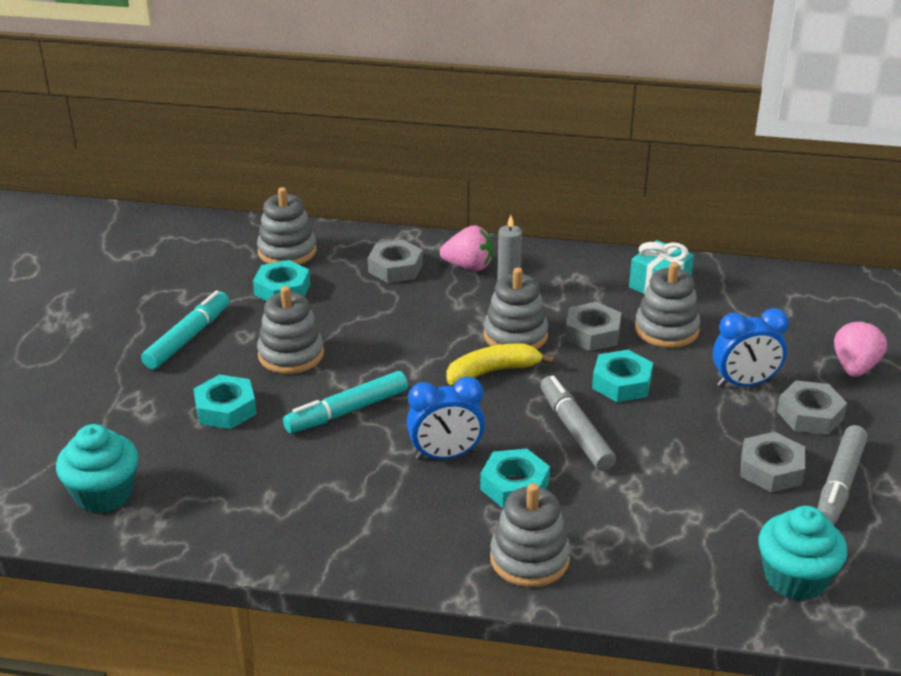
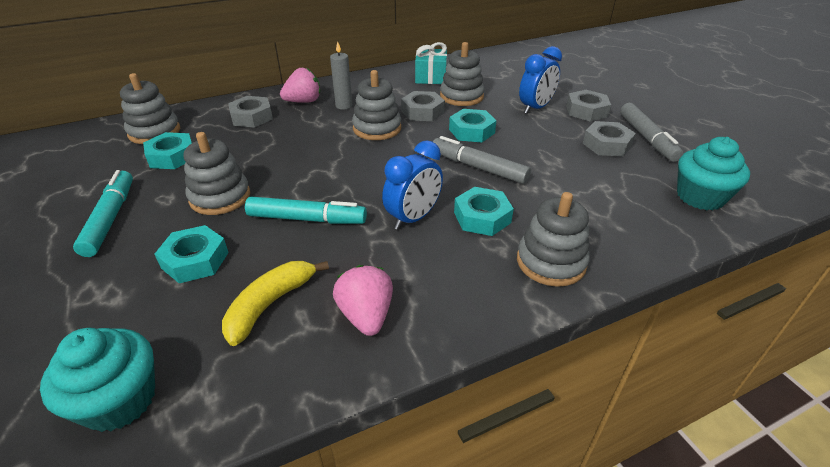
camera: 35 degrees left, 5 degrees up
(347, 411) = (306, 219): turquoise marker -> turquoise marker turned 105 degrees counterclockwise
(492, 372) = (386, 154): yellow banana -> yellow banana (270, 304)
(855, 367) = (575, 83): pink strawberry -> pink strawberry (366, 315)

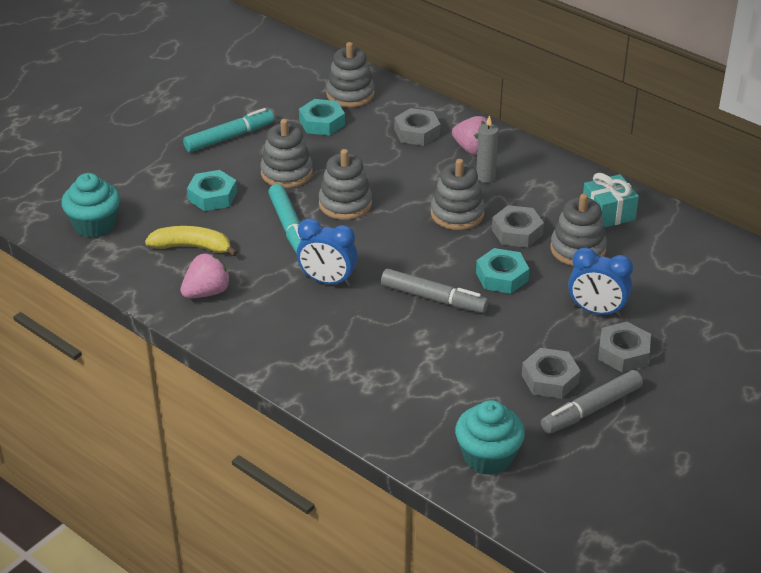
camera: 65 degrees right, 0 degrees up
(478, 168) = (433, 298): grey marker -> grey marker turned 105 degrees clockwise
(482, 217) = (354, 319): turquoise nut -> none
(551, 262) = (319, 370): grey stacking toy -> grey stacking toy (345, 204)

